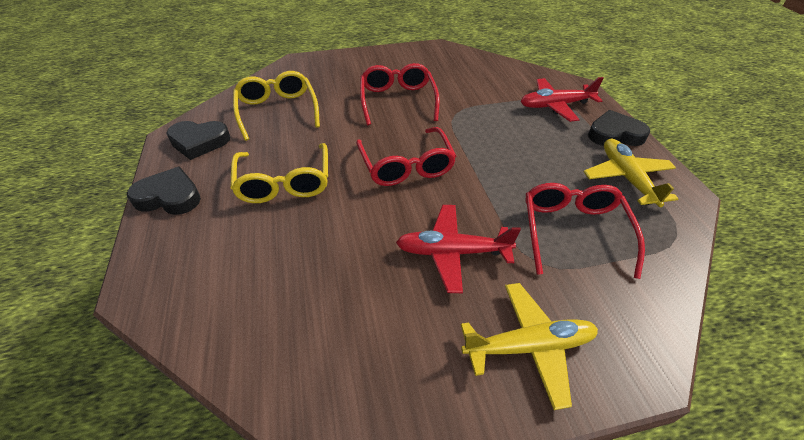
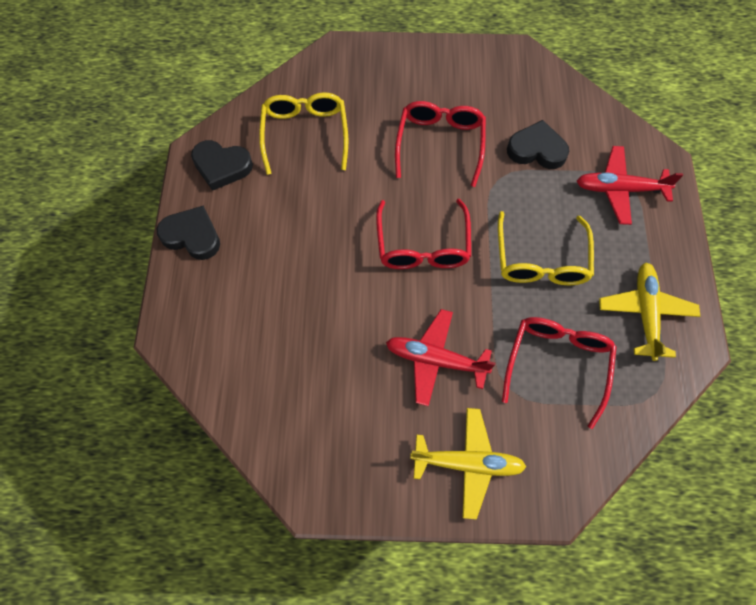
camera: 15 degrees right, 20 degrees up
(284, 183) = (299, 242): yellow glasses -> yellow glasses (541, 260)
(614, 134) = (666, 249): black heart -> black heart (536, 150)

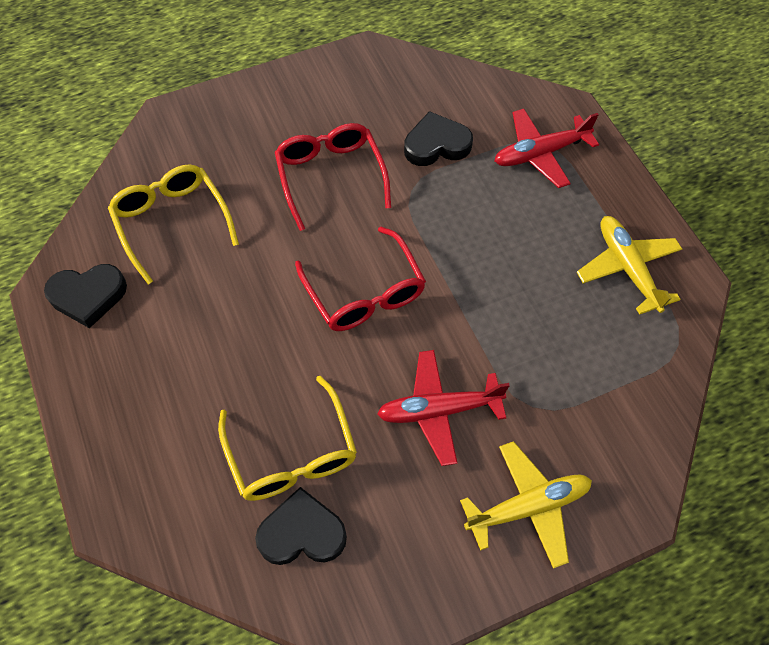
camera: 25 degrees left, 5 degrees down
(192, 236) = (89, 390): black heart -> black heart (302, 533)
(541, 260) = (497, 258): yellow glasses -> yellow glasses (292, 454)
(557, 364) = (567, 358): red glasses -> none

